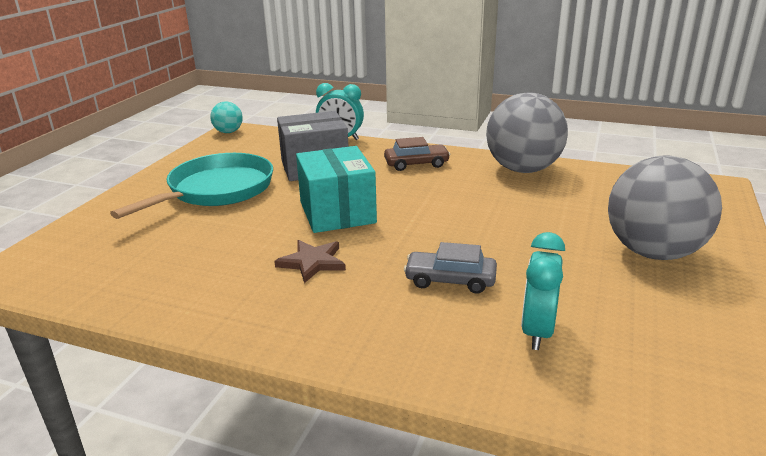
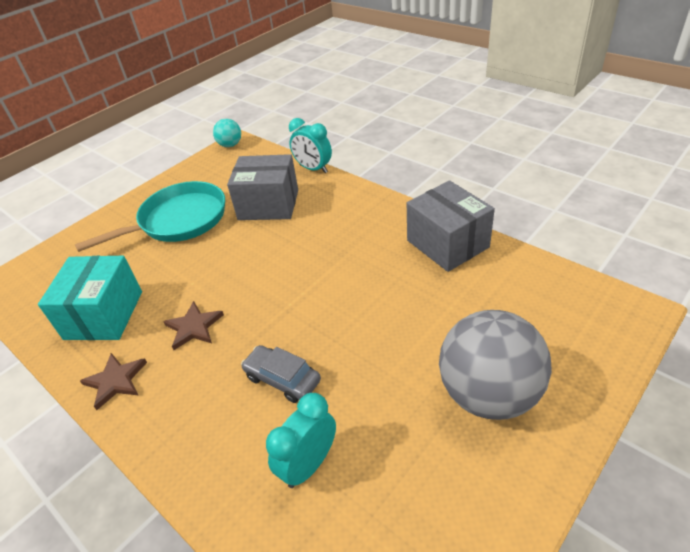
camera: 25 degrees right, 15 degrees up
(252, 319) = (115, 381): none -> brown star
(337, 212) = (249, 269): turquoise box -> turquoise box (104, 315)
(416, 164) = (355, 217): brown car -> none
(523, 169) = (447, 244): grey ball -> grey box

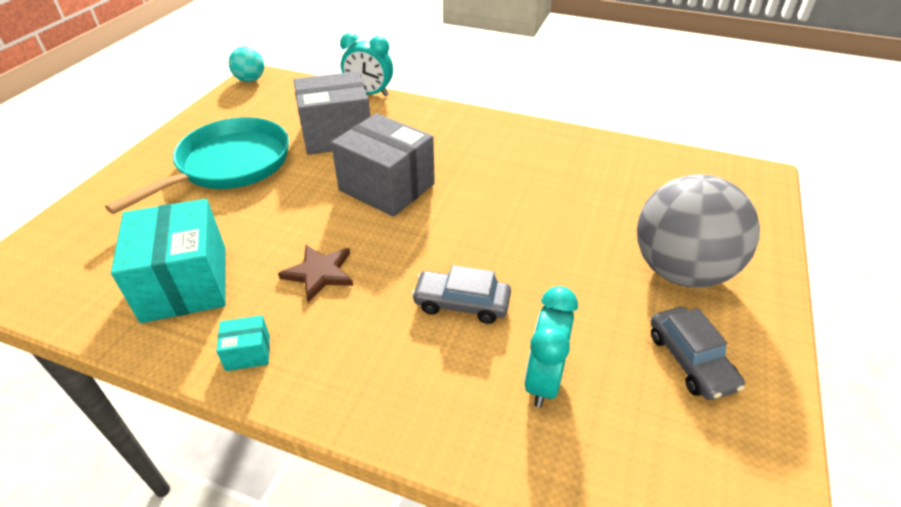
camera: 25 degrees left, 0 degrees up
(115, 381) = (248, 353): brown star -> turquoise box
(444, 485) = (690, 360): none -> grey car
(447, 244) = (558, 146): grey box -> grey box (387, 187)

